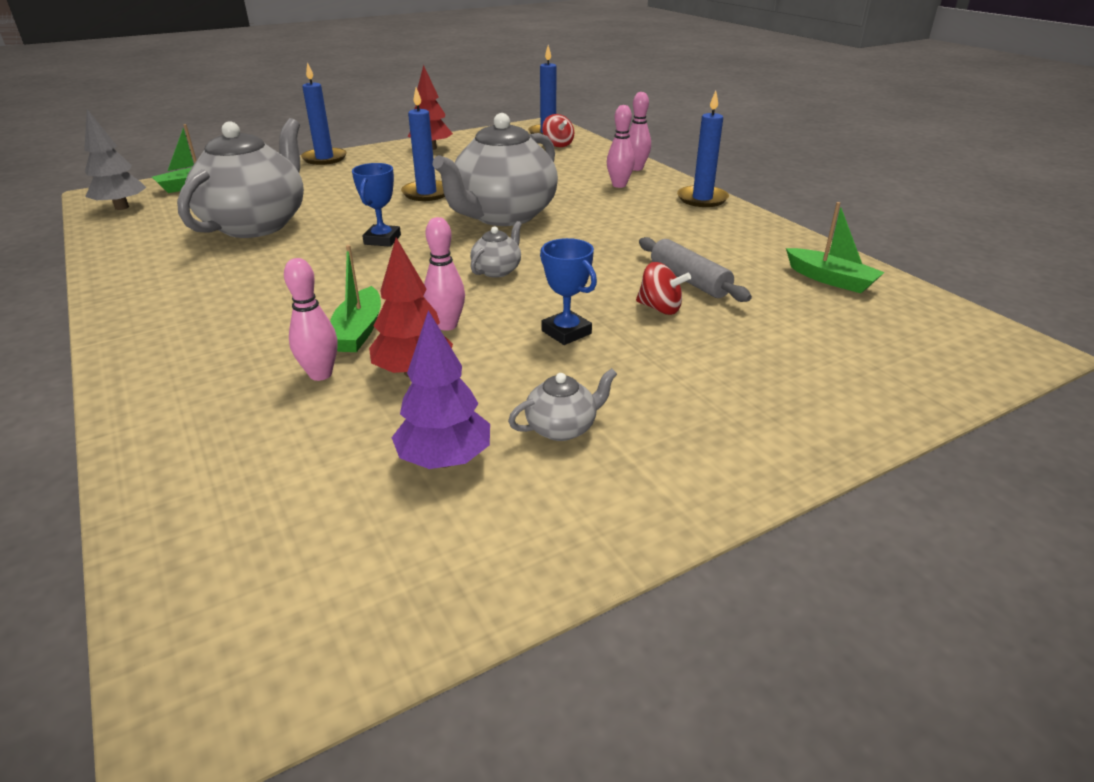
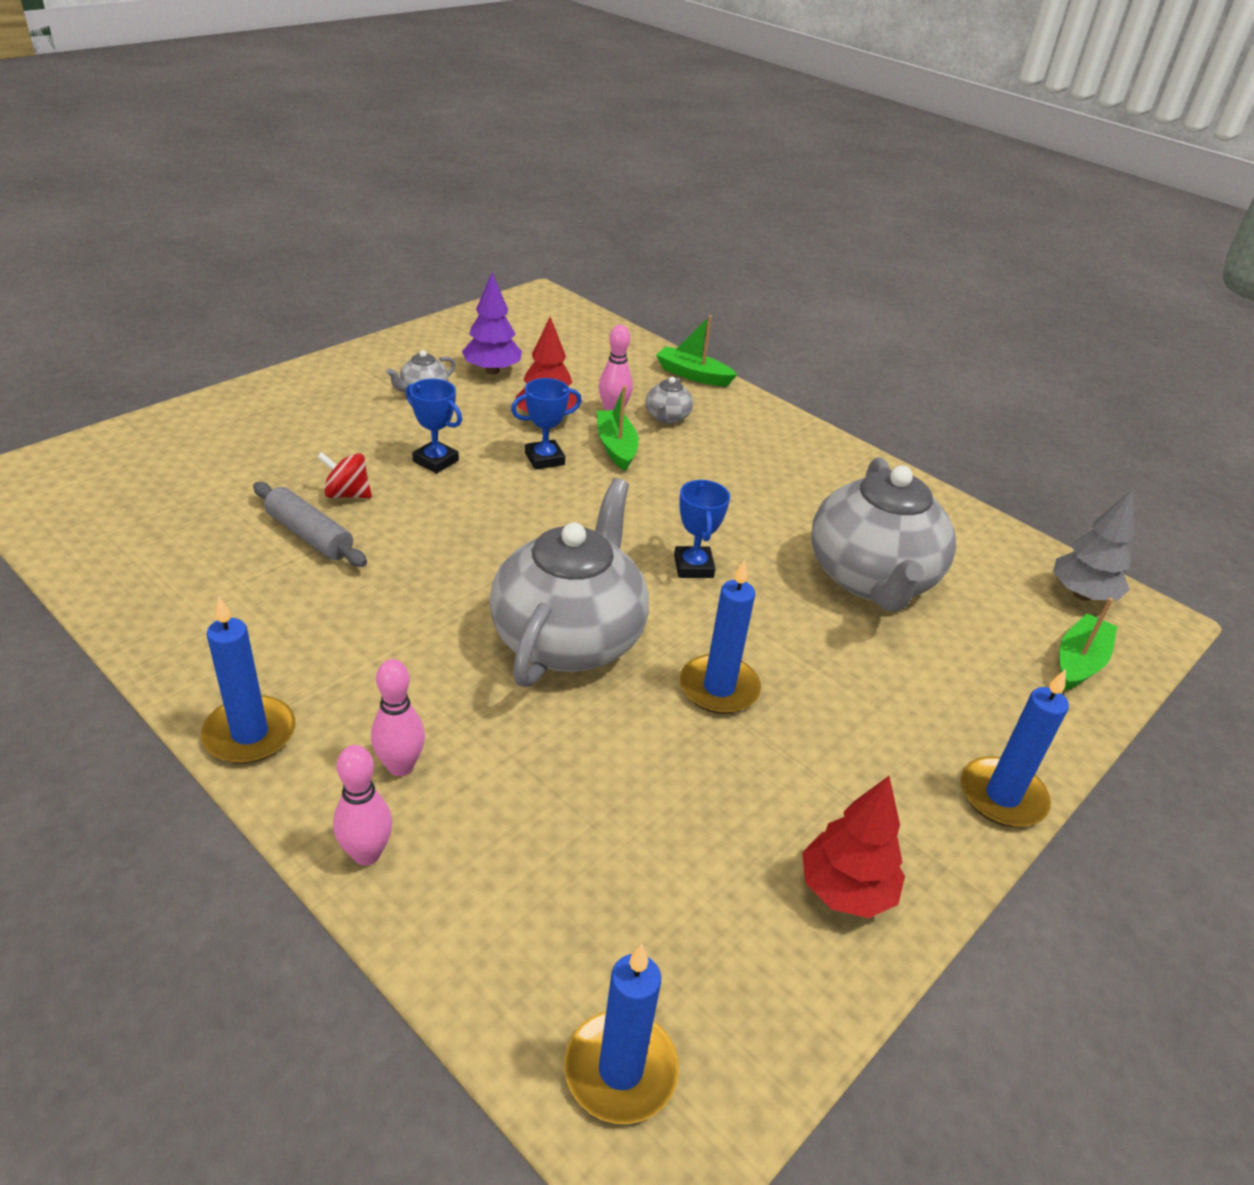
camera: 160 degrees right, 5 degrees up
(447, 325) = (544, 459): pink bowling pin -> blue trophy
(497, 270) = (529, 529): grey teapot -> grey teapot (667, 417)
(558, 144) = (569, 976): red spinning top -> none
(830, 279) = (137, 553): green boat -> green boat (693, 375)

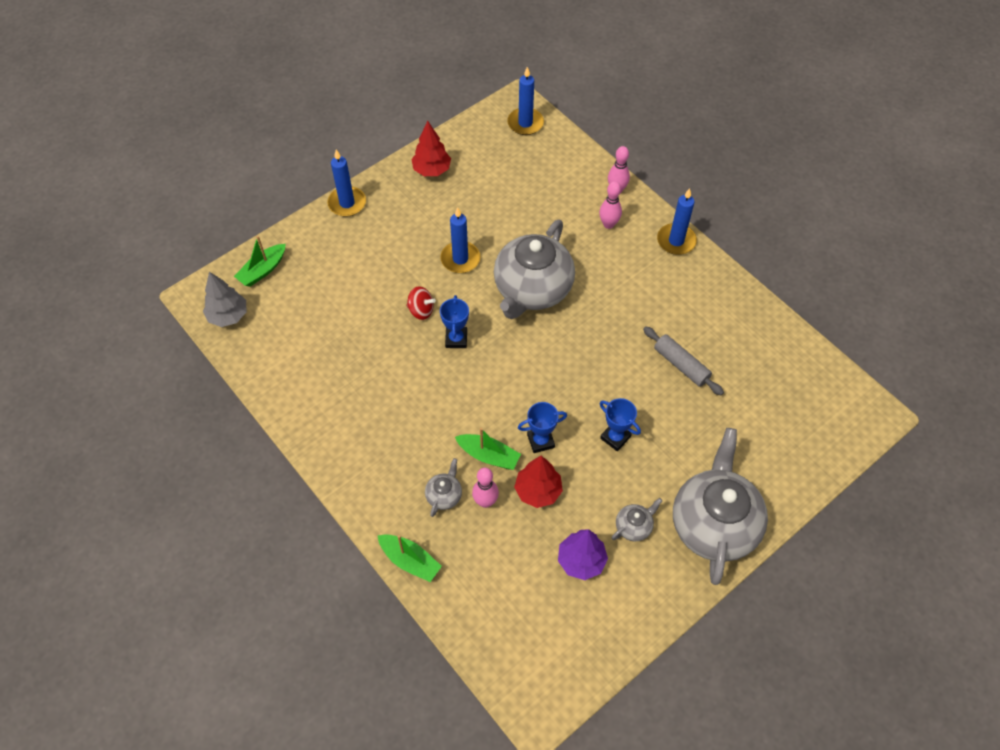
camera: 170 degrees left, 20 degrees up
(347, 494) = (667, 402): red spinning top -> red spinning top (421, 310)
(616, 447) = (488, 455): green boat -> green boat turned 60 degrees counterclockwise
(871, 579) = (351, 329): grey teapot -> grey teapot (713, 524)

